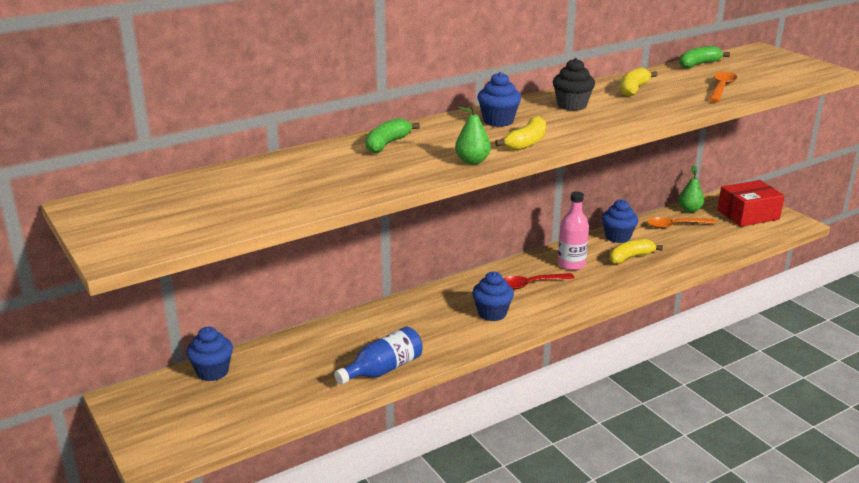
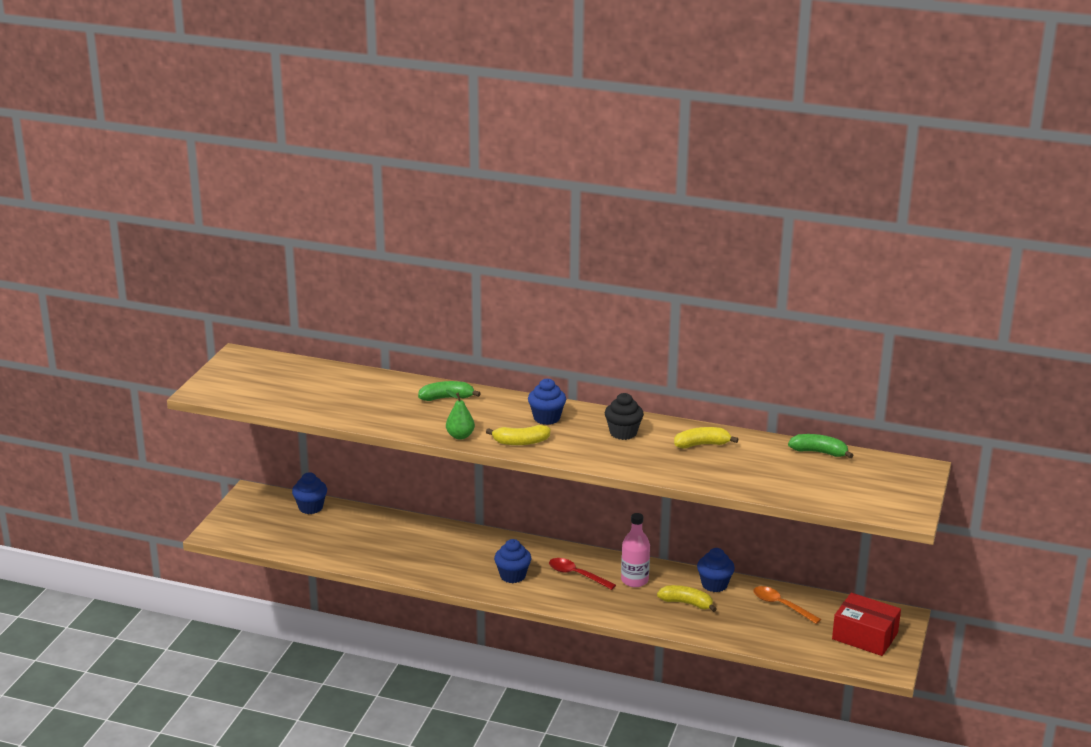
camera: 50 degrees right, 0 degrees up
(383, 369) = (389, 564): blue bottle -> none
(689, 210) = (825, 602): green pear -> none
(721, 88) = (769, 479): orange spoon -> none

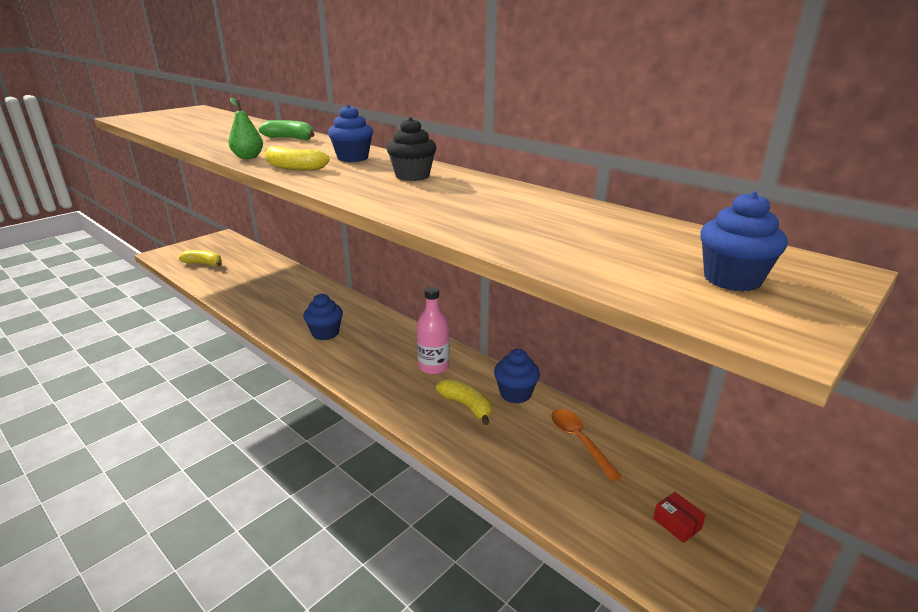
camera: 25 degrees right, 0 degrees up
(310, 507) = (245, 252): blue cupcake -> blue cupcake (732, 279)
(577, 575) = (383, 347): red spoon -> none
(702, 444) = (491, 196): yellow banana -> yellow banana (204, 264)
(819, 452) = (653, 225): green banana -> none
(865, 636) = (677, 524): red box -> red box, size x0.44

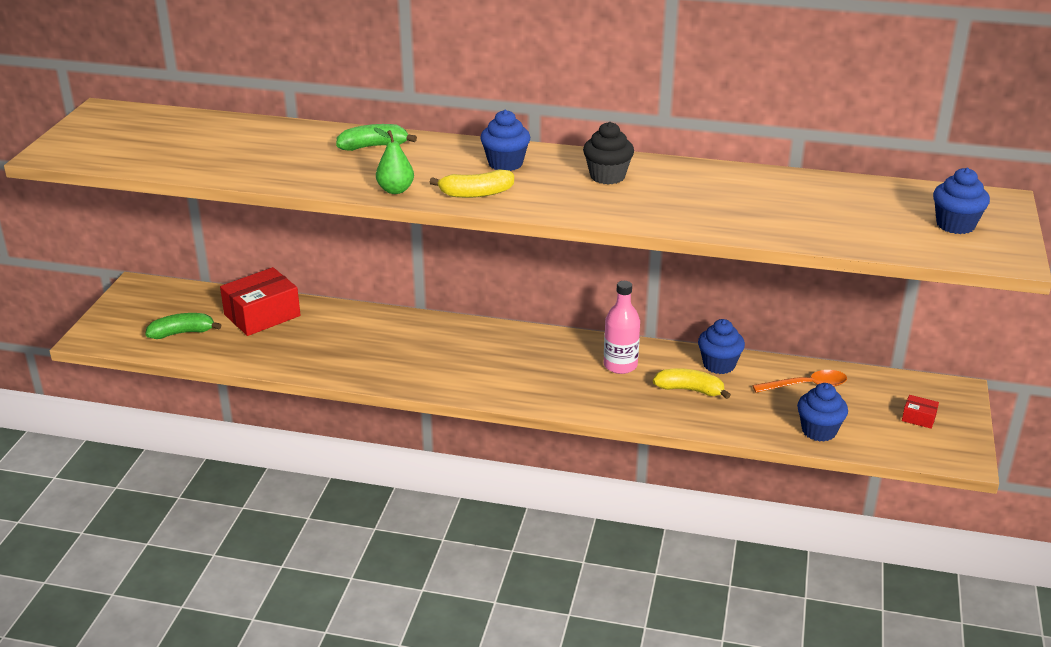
camera: 30 degrees left, 5 degrees up
(204, 264) = (182, 333): yellow banana -> green banana
(257, 266) = (262, 315): none -> red box
(325, 333) = (468, 368): blue cupcake -> blue cupcake (819, 431)
(579, 441) = (806, 386): orange spoon -> orange spoon turned 135 degrees clockwise

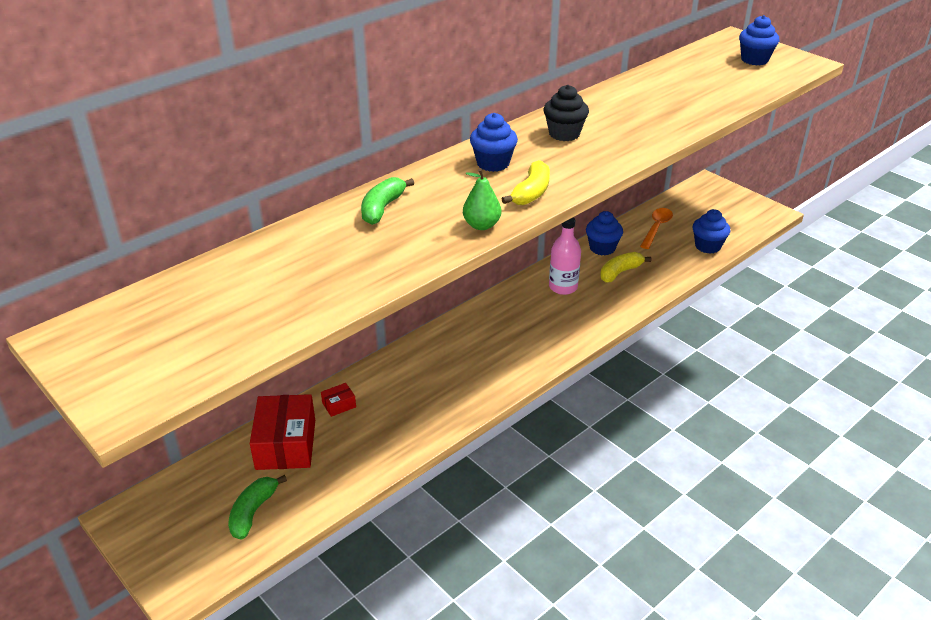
camera: 55 degrees left, 5 degrees up
(918, 418) = (723, 207): red box -> red box (339, 405)

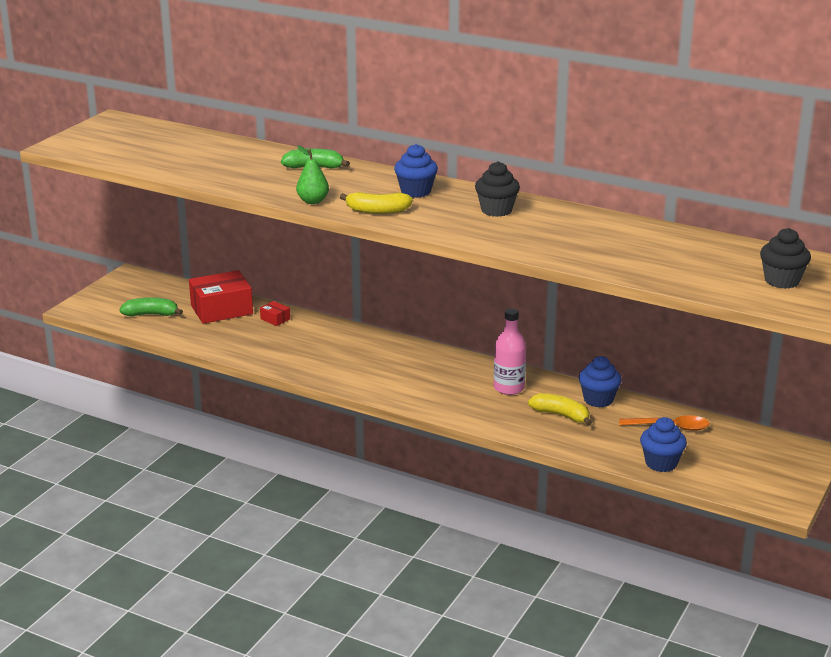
camera: 70 degrees right, 10 degrees down
(754, 60) = (781, 281): blue cupcake -> black cupcake

